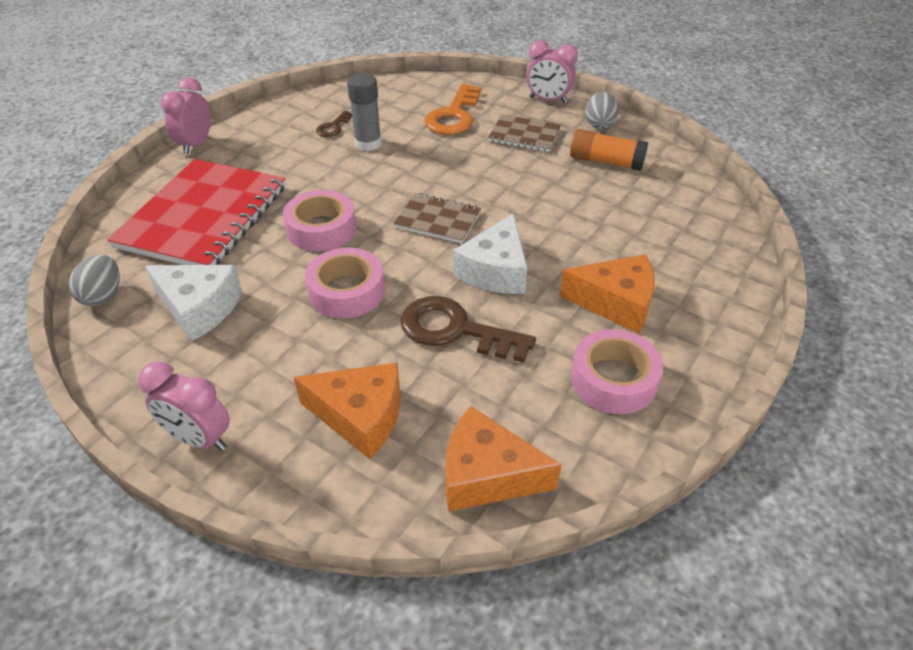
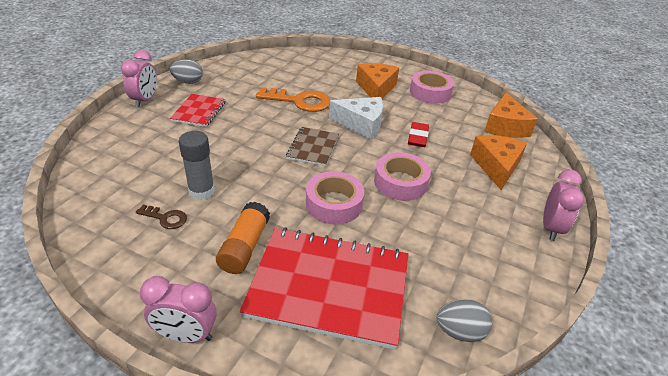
camera: 100 degrees left, 5 degrees down
(199, 308) = (447, 257): white cheese -> none
(454, 116) = (160, 145): orange key -> orange key (299, 101)
(455, 330) = (417, 137): brown key -> red eraser
(524, 135) = (199, 111): brown notebook -> red notebook
(605, 161) = (238, 83): orange glue stick -> orange glue stick (244, 247)

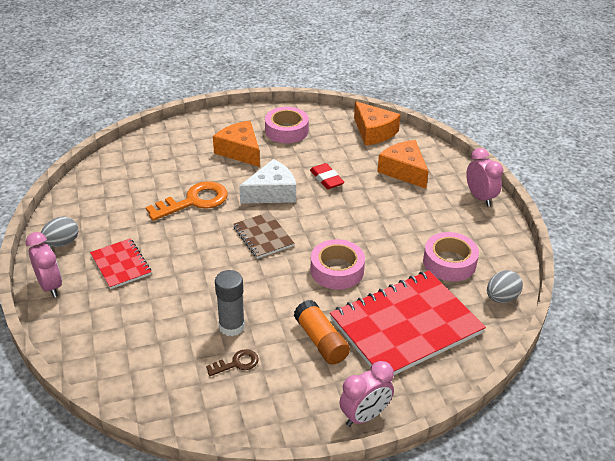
camera: 40 degrees left, 0 degrees up
(400, 182) = (359, 224): pink tape -> pink tape (449, 262)

